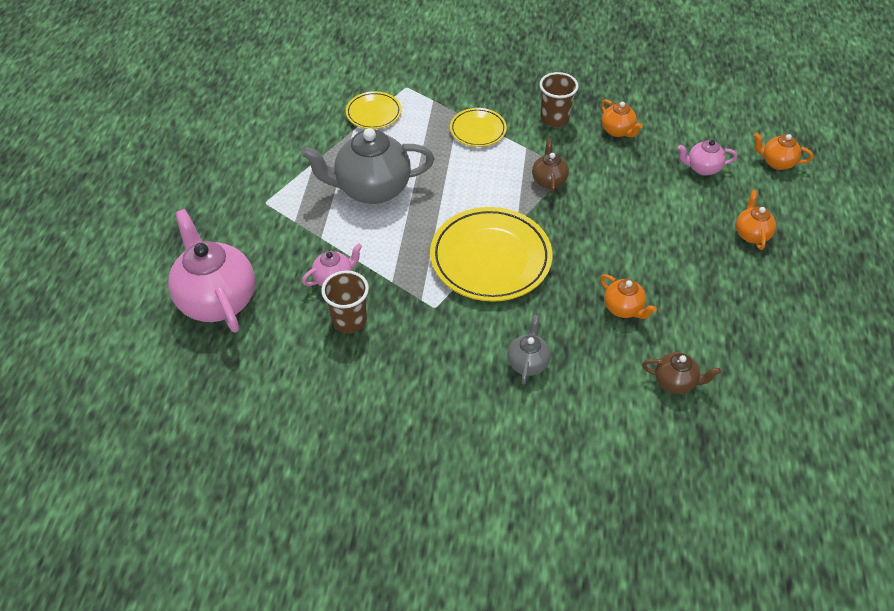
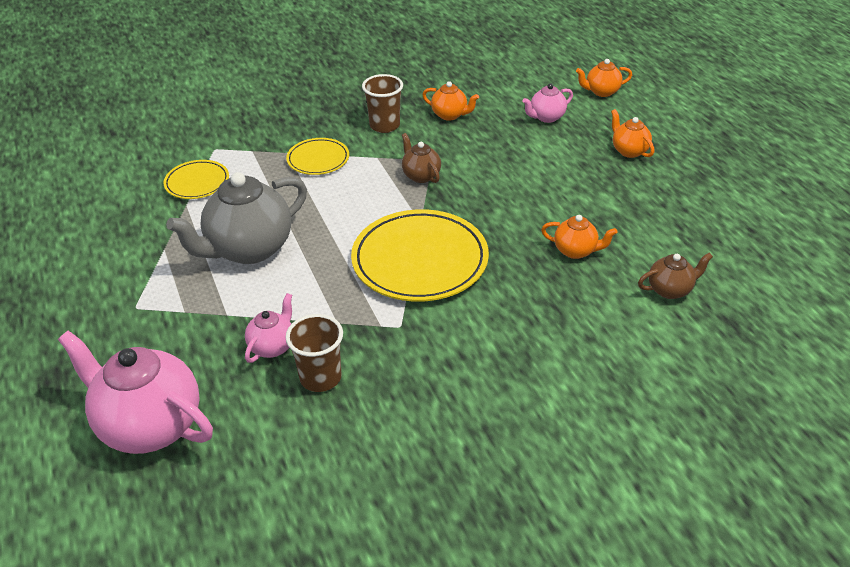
camera: 30 degrees left, 10 degrees down
(528, 363) = (530, 334): grey teapot -> none

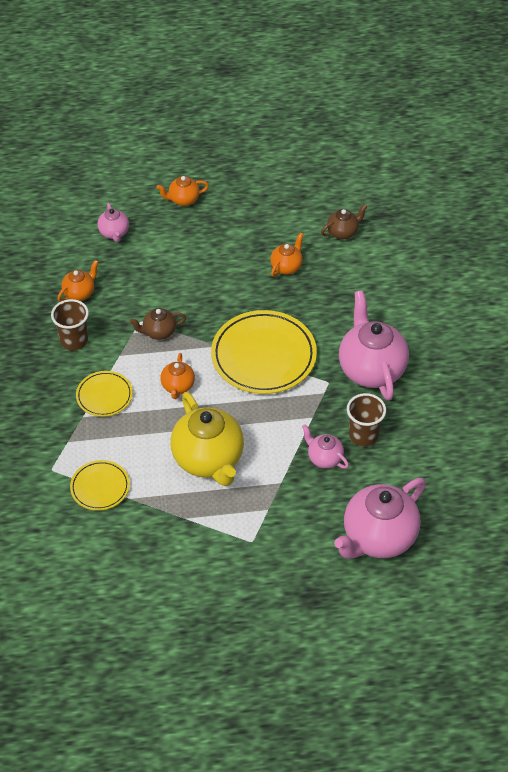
camera: 75 degrees left, 10 degrees up
(249, 249) = (208, 460): grey teapot -> yellow teapot
(438, 364) = (371, 369): none -> pink teapot
(601, 92) = (94, 188): orange teapot -> orange teapot (178, 386)
(670, 290) = (343, 232): brown teapot -> brown teapot turned 60 degrees clockwise

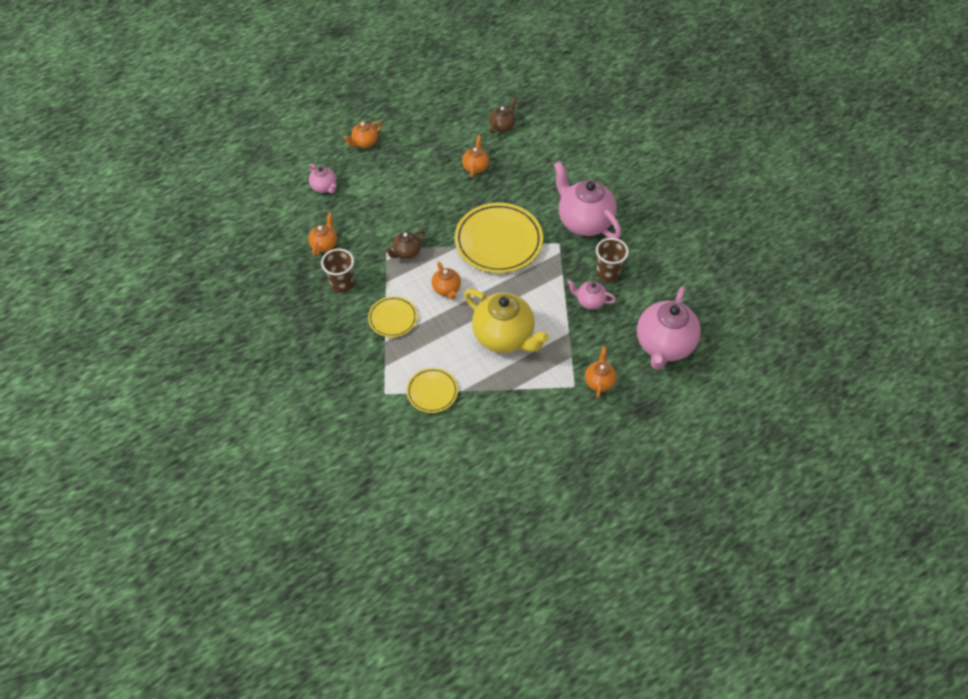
camera: 25 degrees left, 5 degrees up
(282, 547) = (599, 381): none -> orange teapot

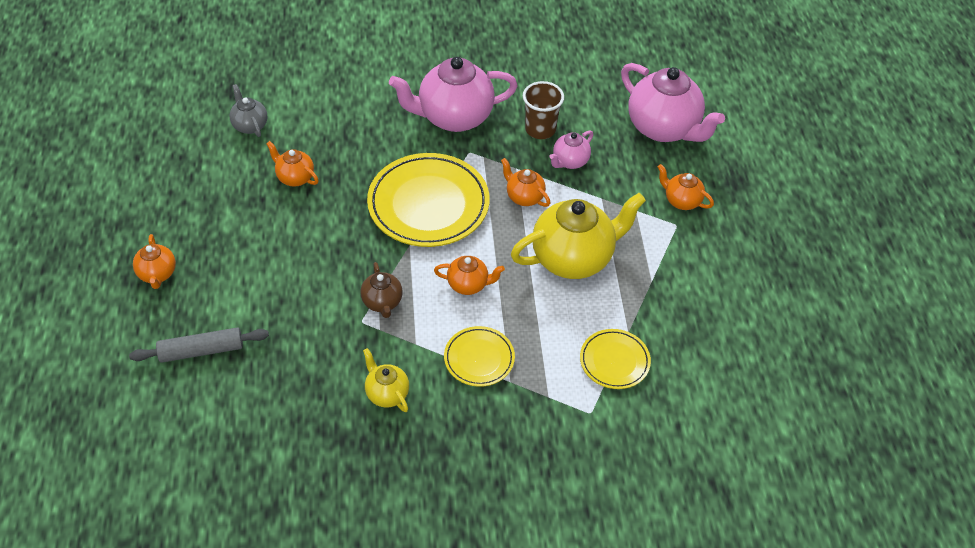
camera: 65 degrees left, 5 degrees down
(324, 187) = (201, 351): pink teapot -> grey rolling pin
(324, 244) = (305, 389): orange teapot -> orange teapot (524, 197)
(342, 284) = (387, 393): brown cup -> yellow teapot
(502, 126) = (250, 125): brown teapot -> grey teapot

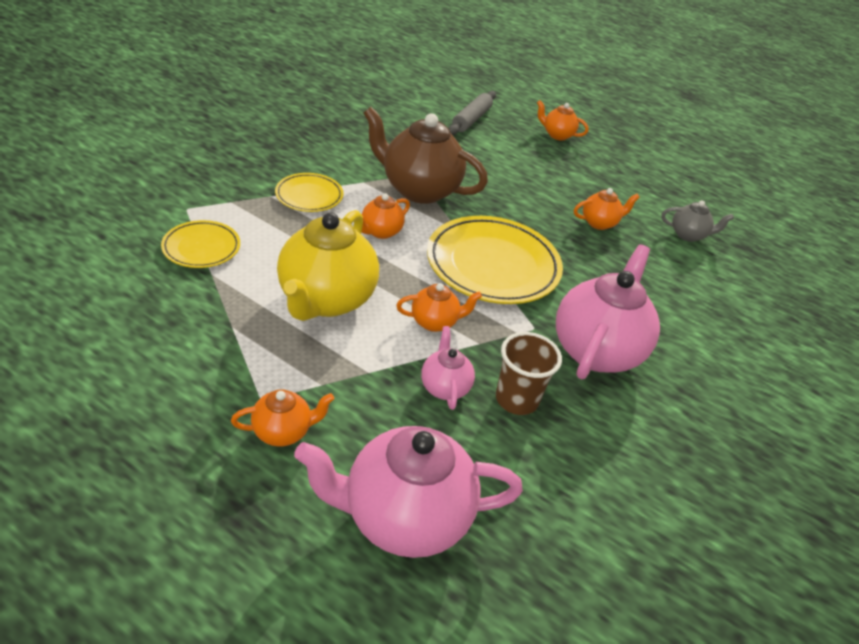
camera: 125 degrees right, 10 degrees down
(382, 302) = (419, 190): brown teapot -> brown teapot, size x2.04
(387, 393) = (341, 151): yellow teapot -> none

